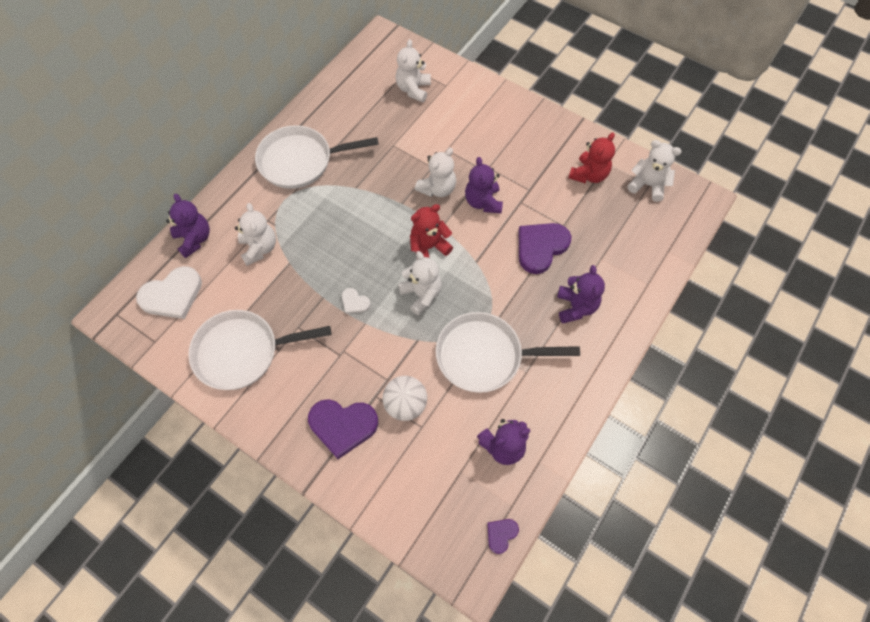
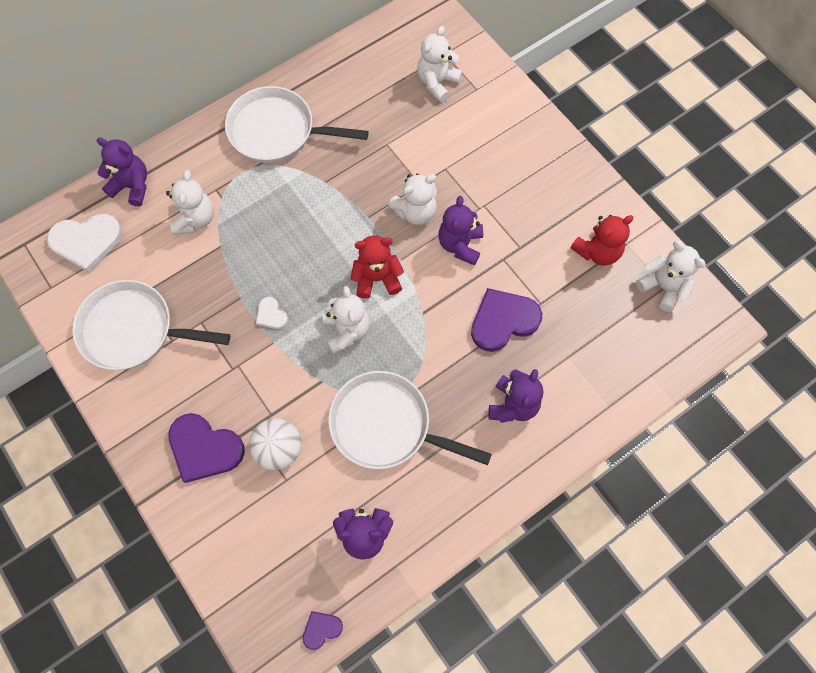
camera: 20 degrees right, 5 degrees up
(194, 239) = (132, 186): purple teddy bear -> purple teddy bear turned 60 degrees counterclockwise

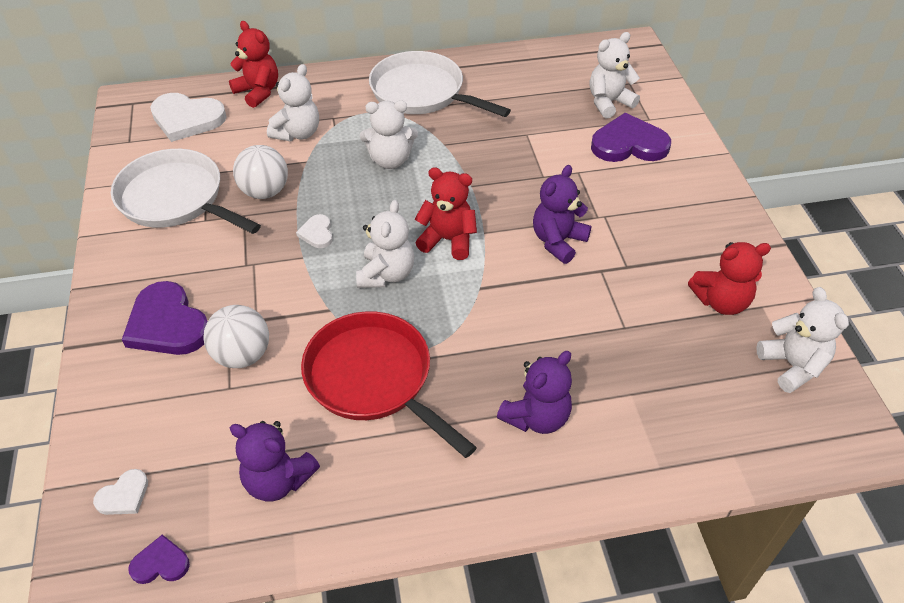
camera: 25 degrees right, 20 degrees down
(132, 186) = (258, 92): purple teddy bear -> red teddy bear
(204, 291) = (265, 191): none -> white ball
(264, 596) = (124, 495): none -> white heart
(386, 425) = (374, 379): white pan -> red pan
(415, 212) = (524, 197): white teddy bear -> white teddy bear (390, 160)
(503, 321) = (570, 328): purple heart -> purple heart (629, 144)

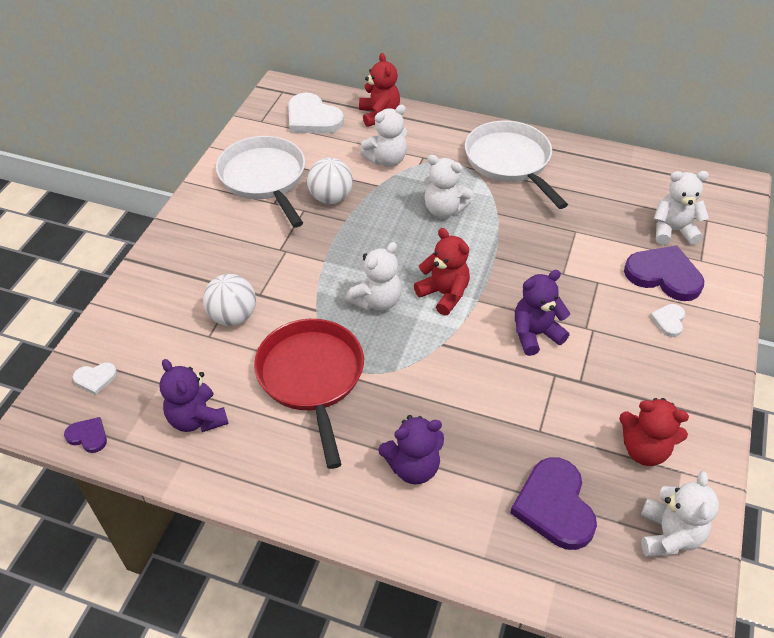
camera: 30 degrees right, 0 degrees up
(167, 324) = (198, 270): purple heart -> purple heart (554, 506)
(317, 233) = (347, 246): white heart -> white heart (668, 321)

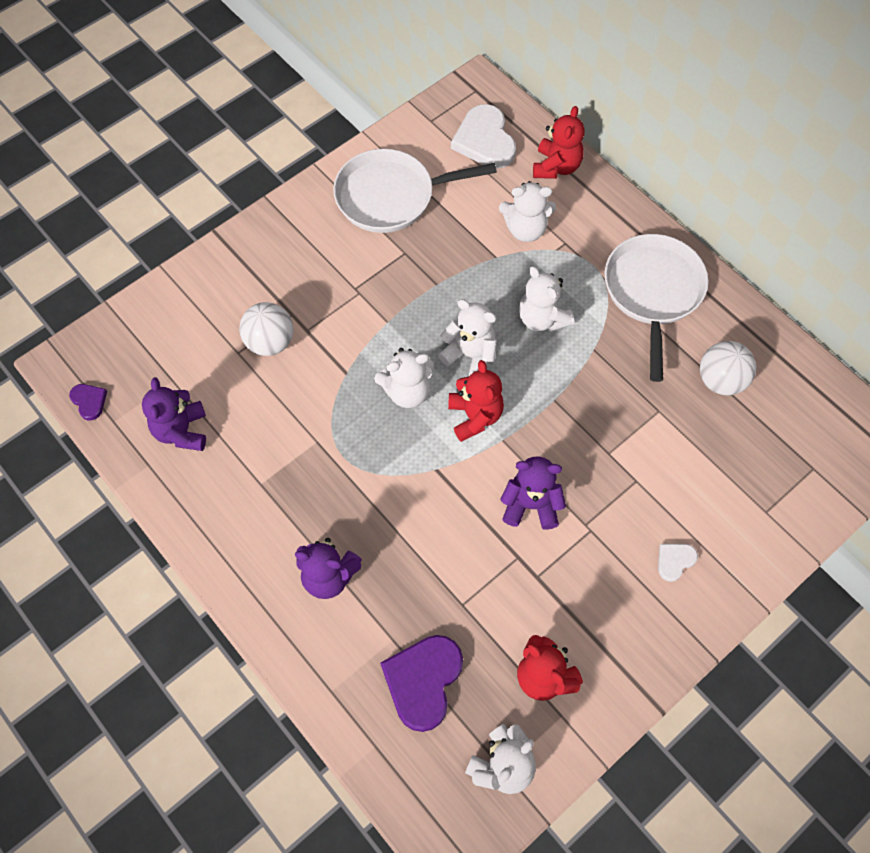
camera: 30 degrees right, 15 degrees up
(95, 378) = (123, 347): white heart -> none
(264, 178) = (391, 196): white pan -> white pan turned 105 degrees counterclockwise
(312, 377) = (299, 442): red pan -> none
(331, 198) = (440, 250): white ball -> white ball (721, 380)
(664, 275) = (711, 508): purple heart -> none
(673, 231) = (764, 462): white teddy bear -> white teddy bear (470, 355)

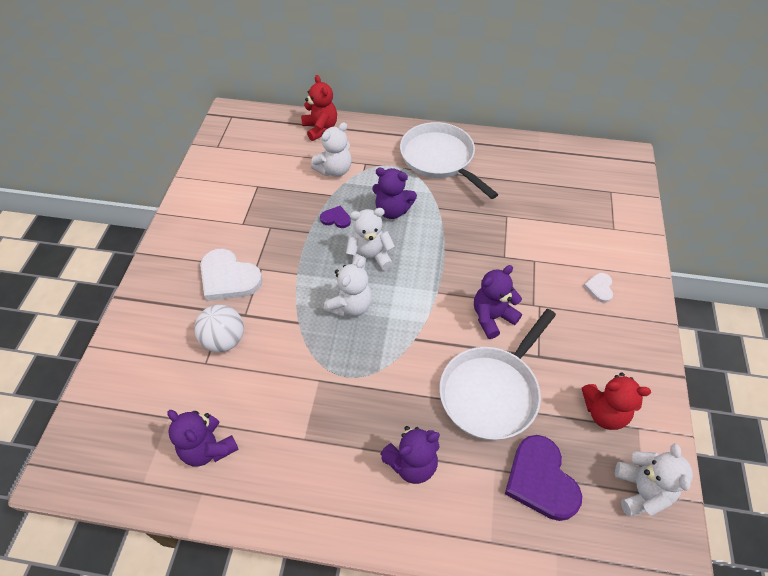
camera: 40 degrees left, 10 degrees down
(89, 401) = (108, 483): purple heart -> purple heart (336, 218)
(391, 196) = (230, 201): white pan -> white pan (491, 391)
(475, 416) = (407, 291): red teddy bear -> none
(485, 140) = (262, 138): white heart -> white heart (229, 278)
(542, 318) = (392, 210): white teddy bear -> purple teddy bear
(721, 380) = (521, 180): white ball -> none

